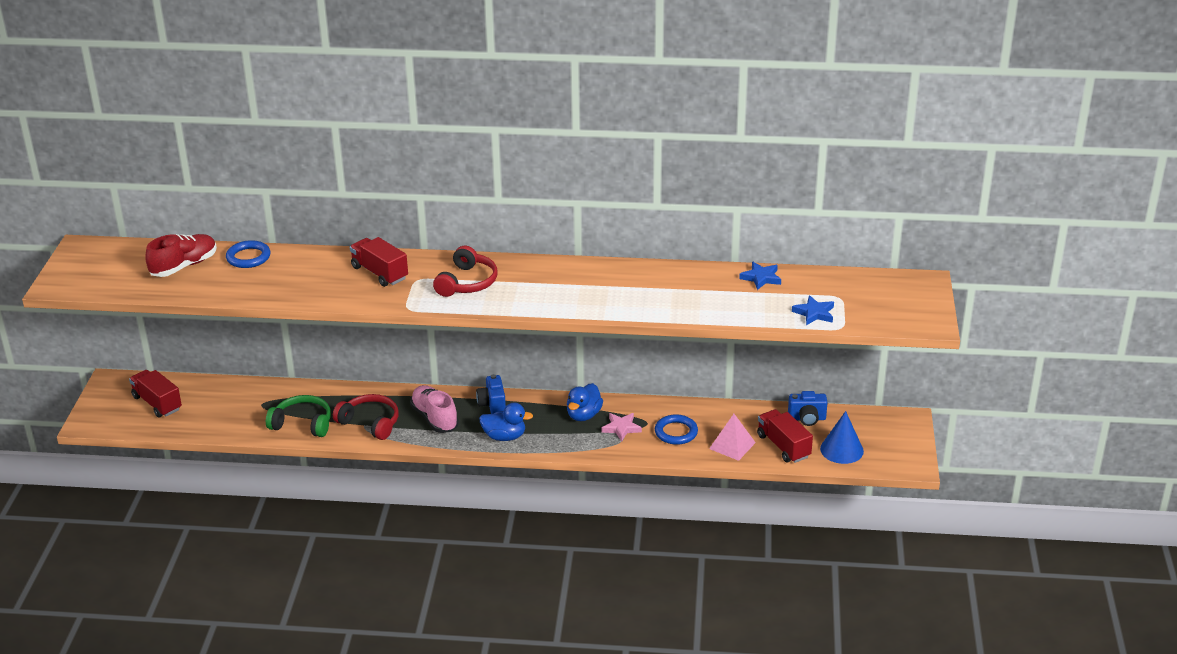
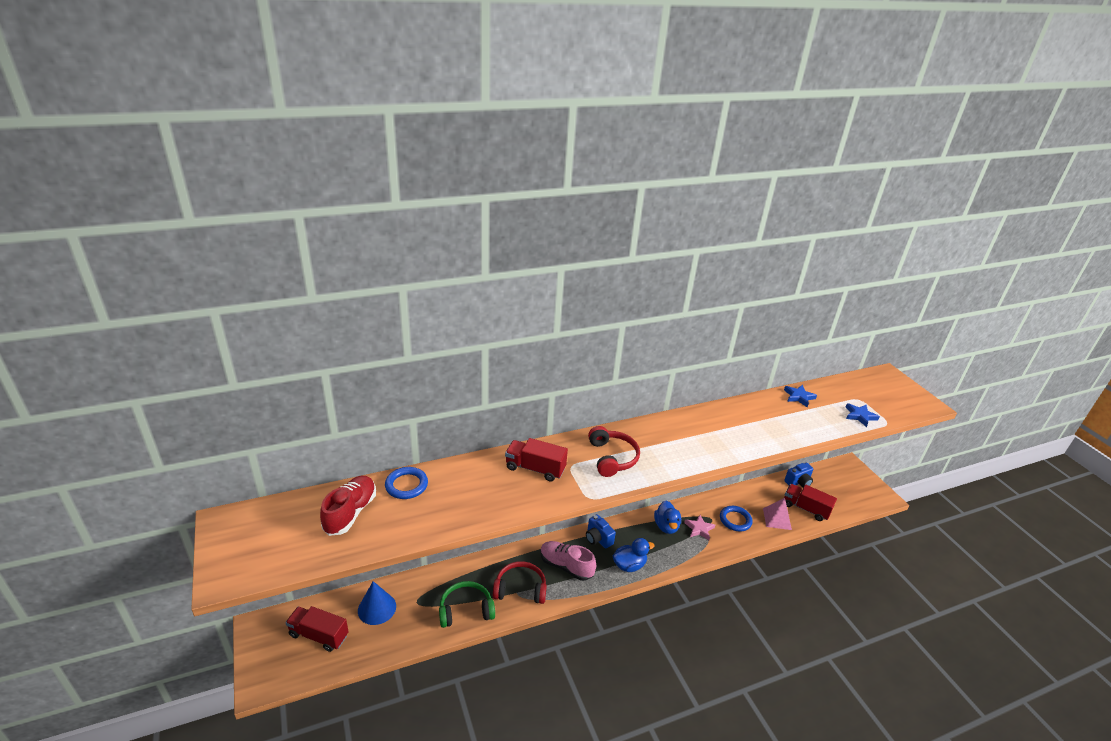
camera: 30 degrees left, 0 degrees up
(841, 450) = (838, 499): blue cone -> blue cone (377, 608)

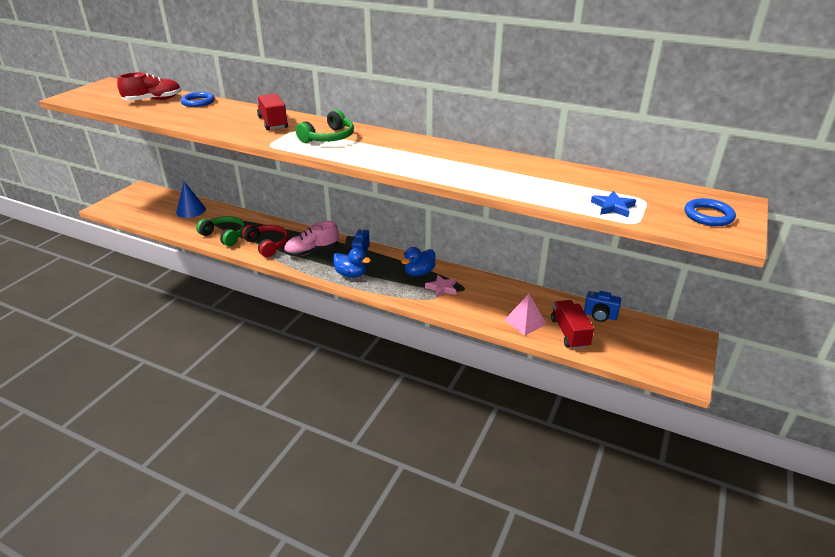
camera: 50 degrees right, 0 degrees up
(319, 635) = (152, 205): red truck -> none
(566, 566) = (312, 251): pink shoe -> pink shoe turned 105 degrees counterclockwise
(612, 458) = (329, 138): red headphones -> green headphones
(735, 520) = (483, 301): blue ring -> blue ring (708, 215)
(799, 397) = (575, 173): blue star -> none

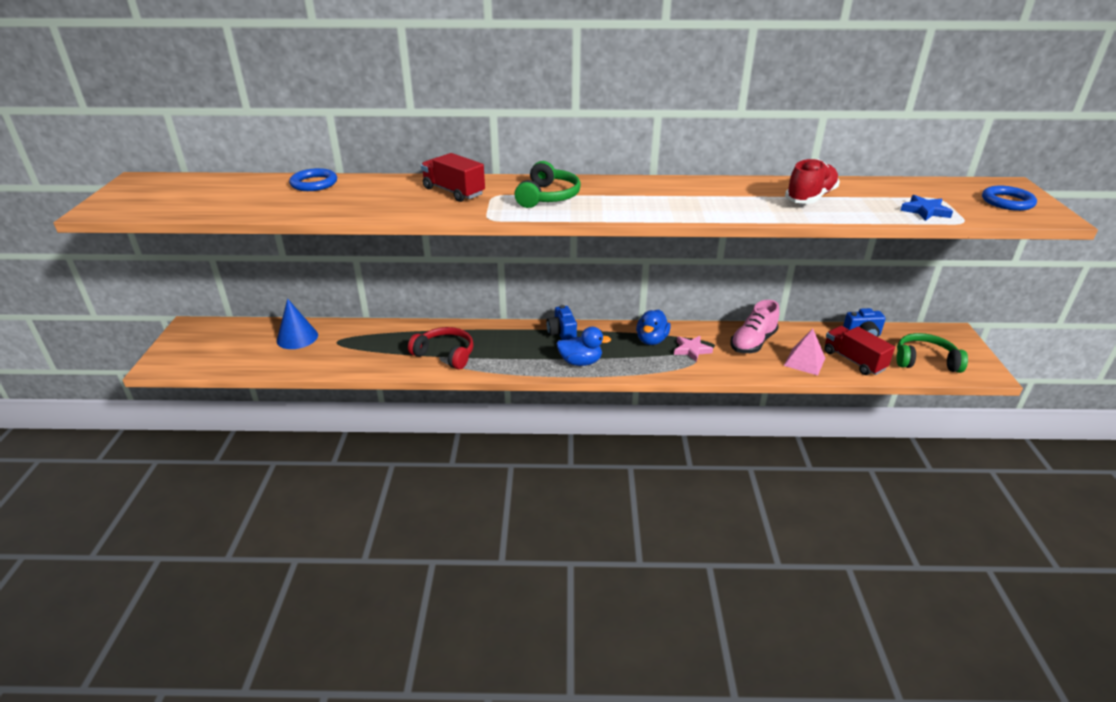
camera: 25 degrees left, 0 degrees up
(153, 100) = (244, 191): red shoe -> red shoe (810, 198)
(225, 236) = (378, 357): green headphones -> green headphones (925, 361)
(312, 251) = (508, 348): pink shoe -> pink shoe (753, 342)

